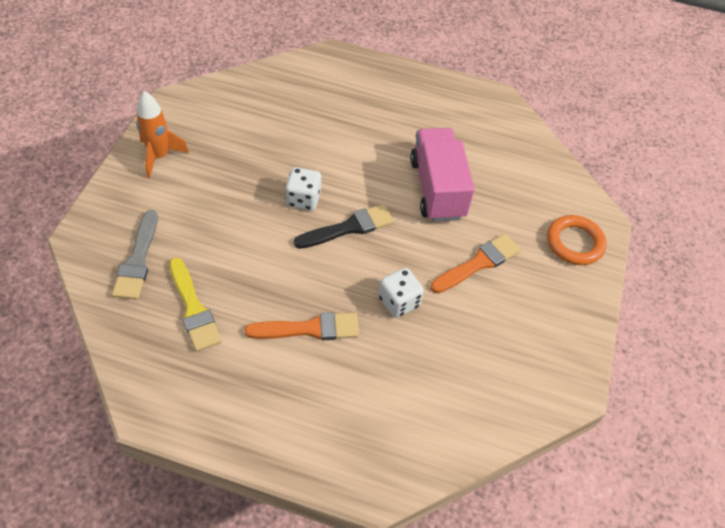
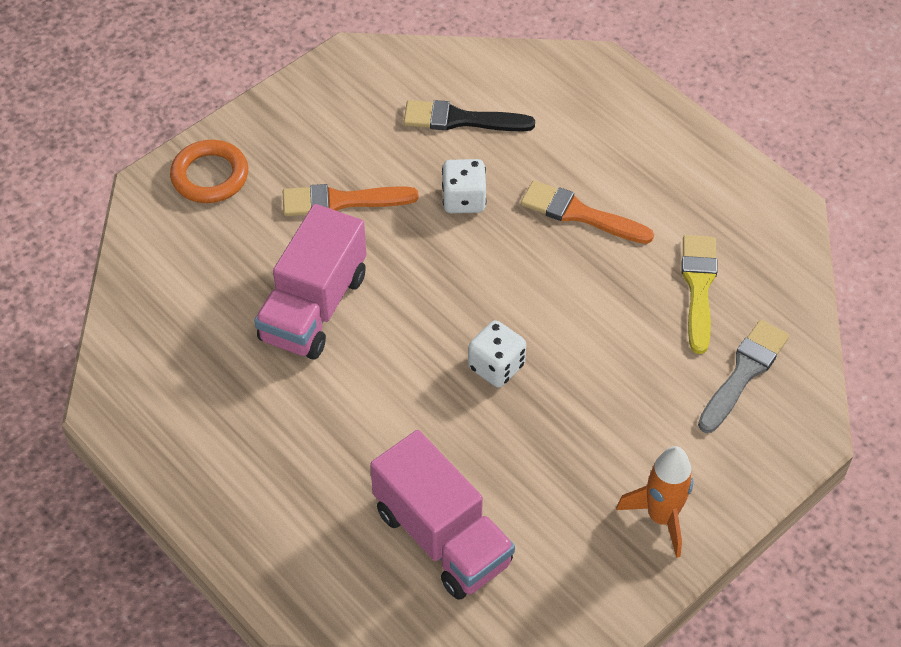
camera: 145 degrees left, 0 degrees up
(278, 105) = (442, 537): none -> pink truck
(349, 228) = (463, 305): black brush -> black brush (461, 119)

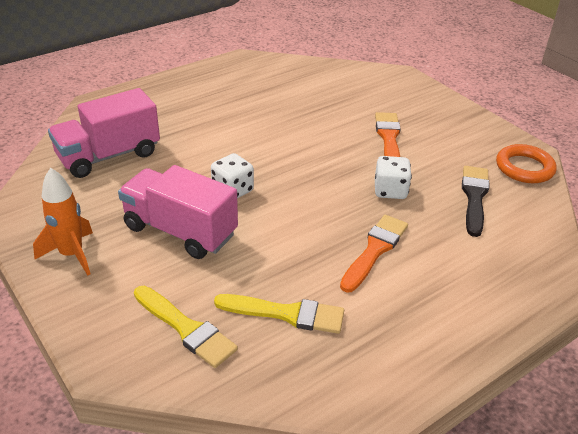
camera: 95 degrees right, 15 degrees down
(210, 176) = (409, 93): orange ring -> orange ring (524, 168)
(314, 307) = (299, 122): pink truck -> pink truck (180, 231)
(744, 373) = (186, 328): grey brush -> yellow brush

